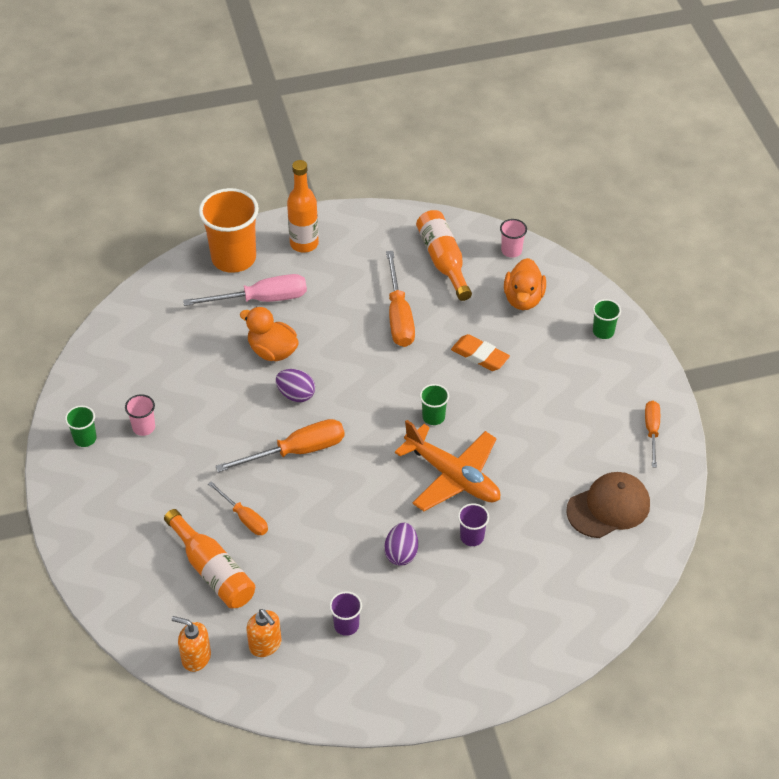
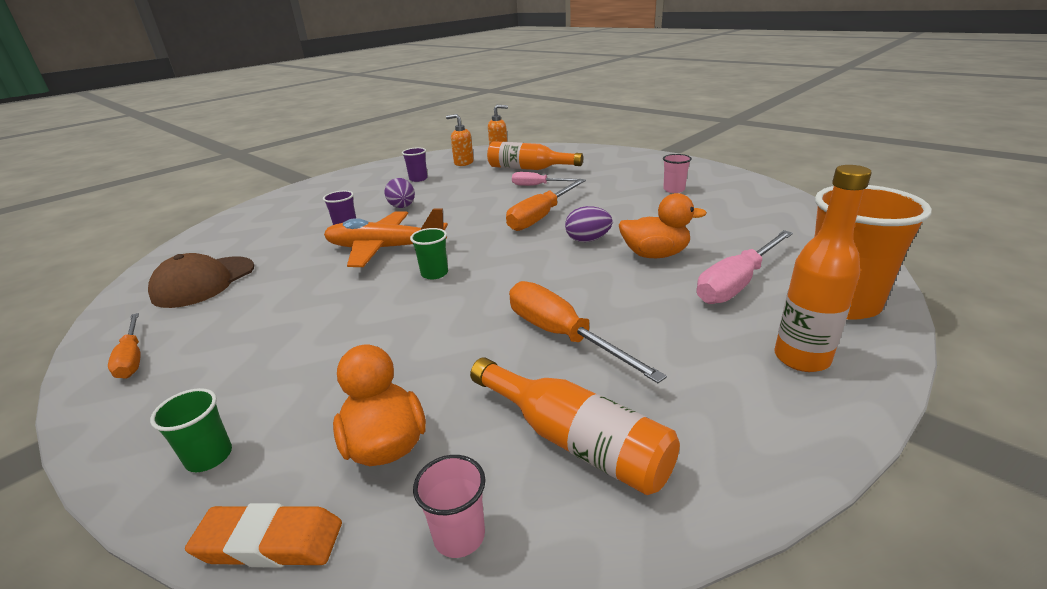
camera: 150 degrees right, 20 degrees down
(85, 438) = (700, 175): green cup -> none
(244, 518) = (537, 185): orange screwdriver -> pink screwdriver
(480, 356) = (415, 340): orange eraser -> orange eraser (270, 542)

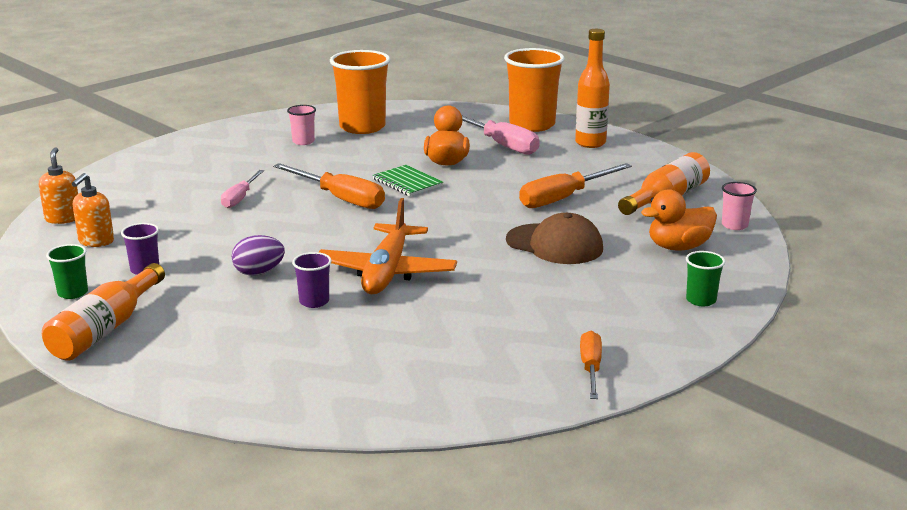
camera: 90 degrees left, 5 degrees down
(132, 358) = (591, 368): orange screwdriver -> orange screwdriver turned 60 degrees counterclockwise
(204, 282) = (438, 369): brown cap -> brown cap (554, 244)
(270, 542) = (754, 269): orange eraser -> none
(434, 273) = (455, 244): green cup -> green cup (73, 293)
(528, 168) = (168, 201): orange bottle -> orange bottle (105, 329)
(588, 240) = (407, 182): purple egg -> green notebook
(733, 207) = (362, 127): none -> orange cup

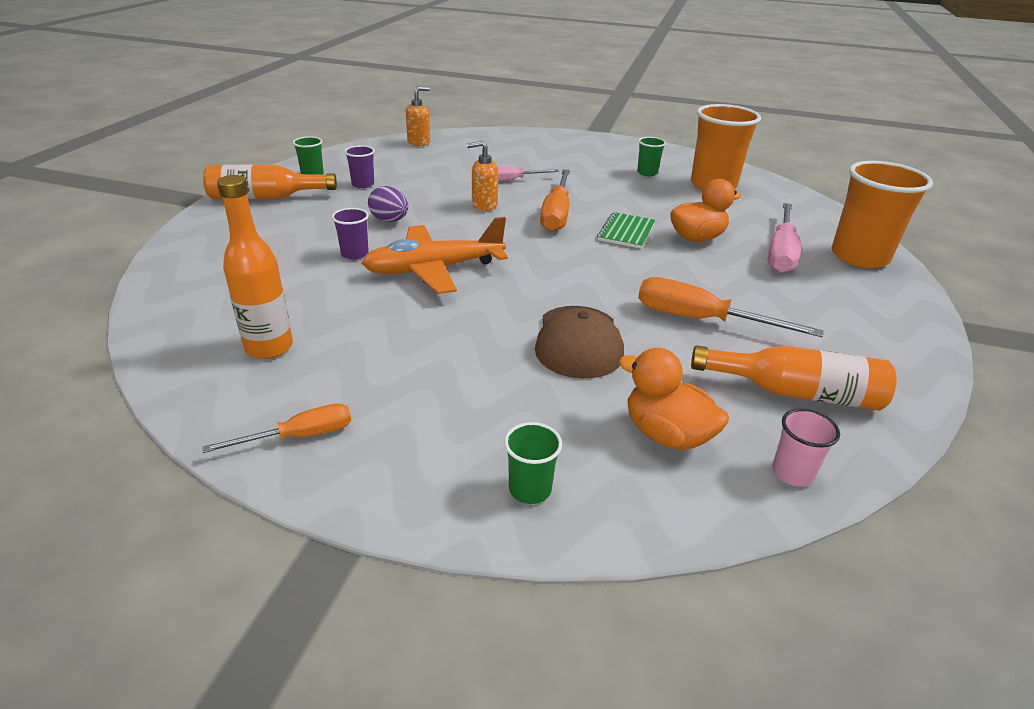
camera: 60 degrees right, 10 degrees up
(96, 241) = (393, 159): orange soap dispenser -> orange soap dispenser (484, 205)
(303, 141) = (647, 173): pink cup -> green cup
(590, 143) = (872, 302): orange bottle -> orange bottle (269, 347)

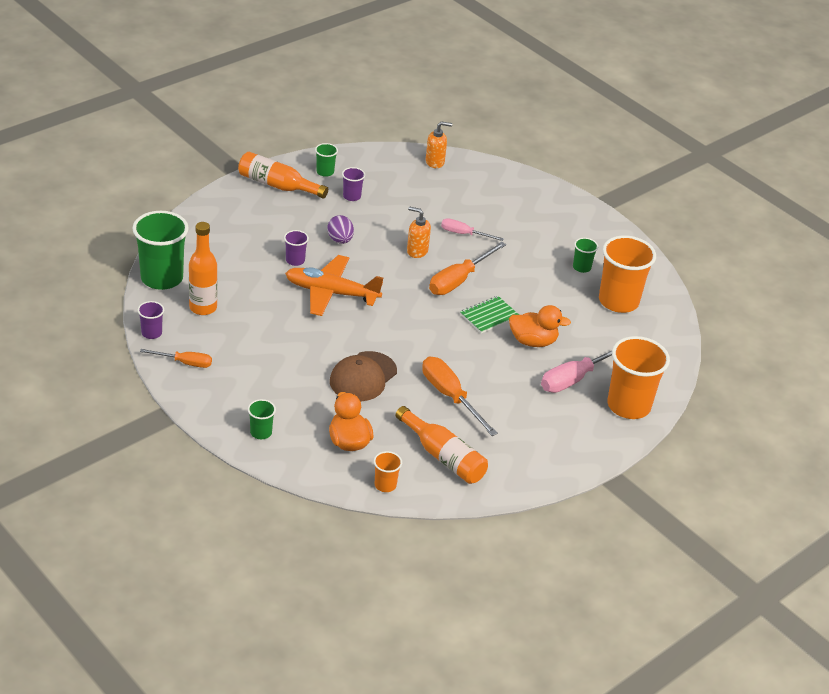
camera: 30 degrees right, 5 degrees up
(171, 334) = (162, 278): none -> green cup
(204, 415) = (151, 333): none -> purple cup
(792, 473) = (385, 485): pink cup -> orange cup

